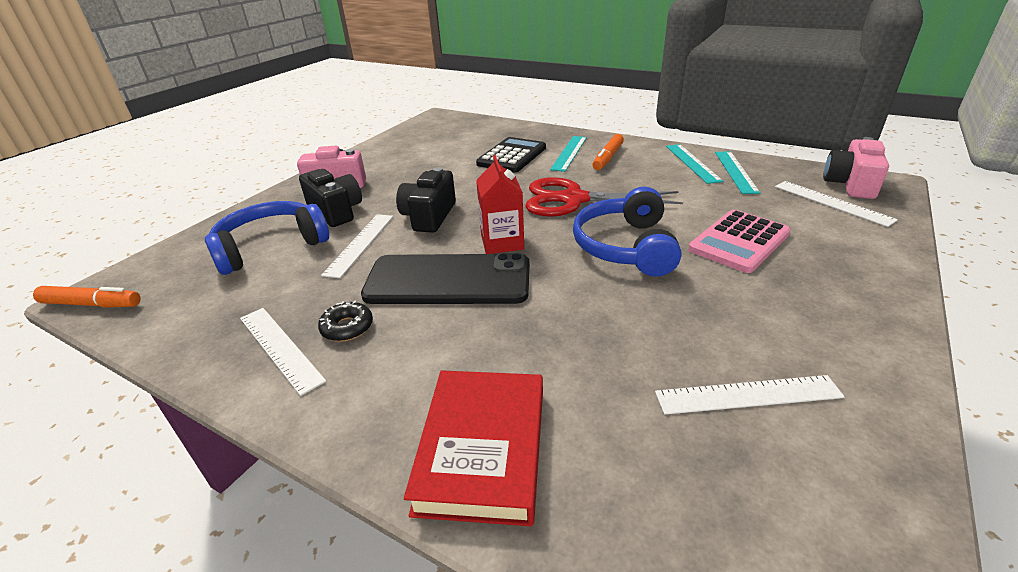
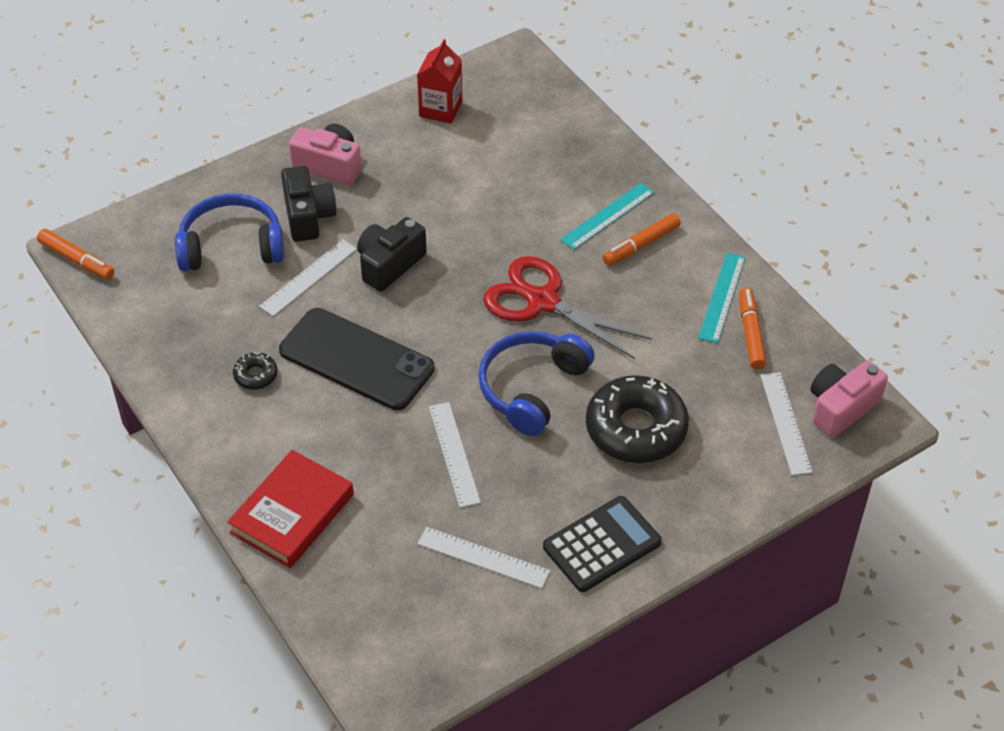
camera: 25 degrees right, 15 degrees up
(280, 348) = (201, 373): white ruler -> white ruler (454, 454)
(502, 242) = (431, 333): red carton -> red carton (440, 109)
(512, 156) = (540, 193): black calculator -> black calculator (602, 545)
(735, 171) = (750, 333): turquoise ruler -> orange marker
(739, 241) = (636, 429): pink calculator -> black donut

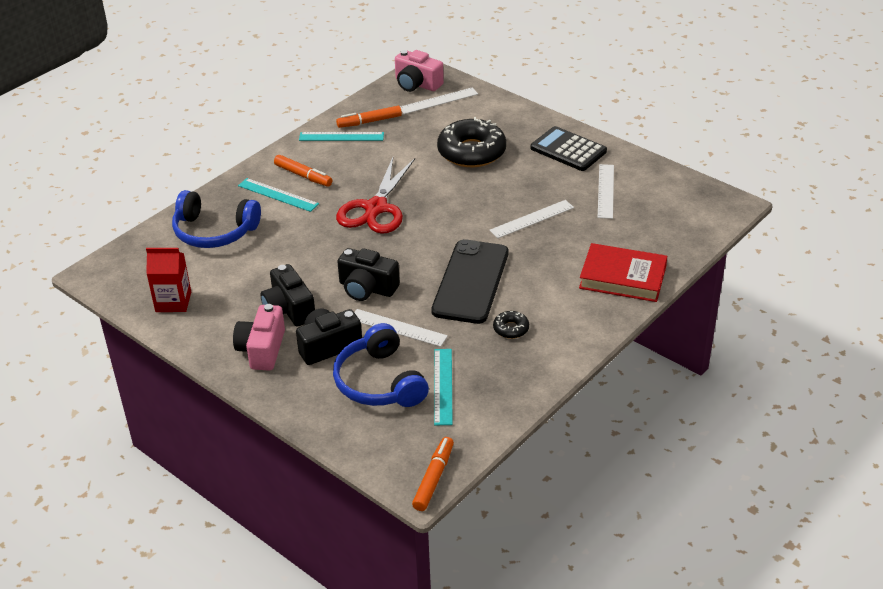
camera: 105 degrees left, 10 degrees down
(197, 295) = (443, 386): none -> turquoise ruler
(384, 195) = (289, 309): none -> black camera
(532, 388) = (458, 198): blue headphones -> blue headphones (214, 231)

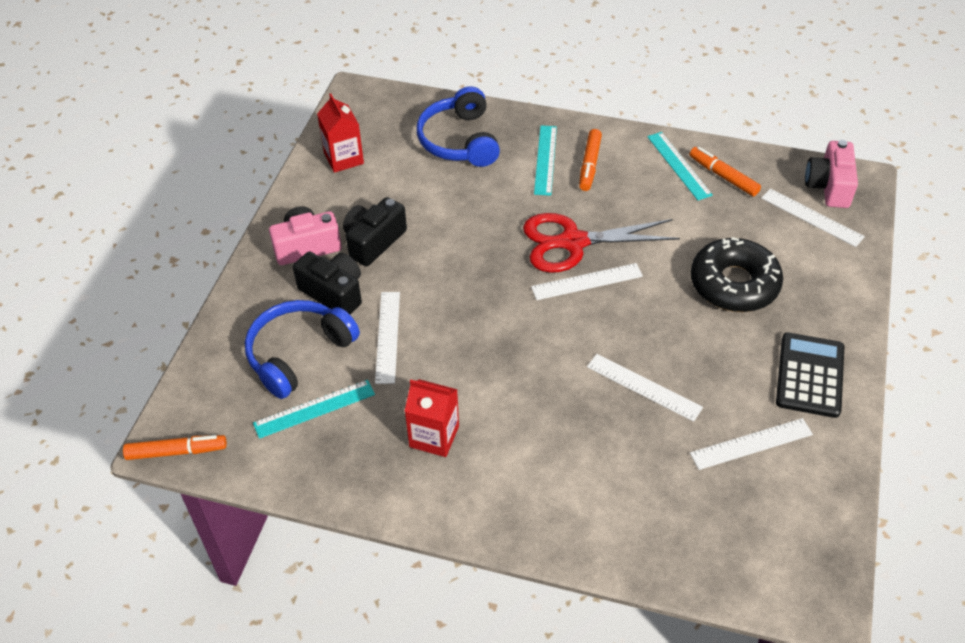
camera: 65 degrees right, 10 degrees up
(367, 288) = (437, 287): black camera -> none
(419, 214) = (587, 281): none -> white ruler
(470, 282) = (495, 370): black phone -> none
(511, 329) = (434, 436): black donut -> red carton
(622, 277) = (587, 518): red book -> none

